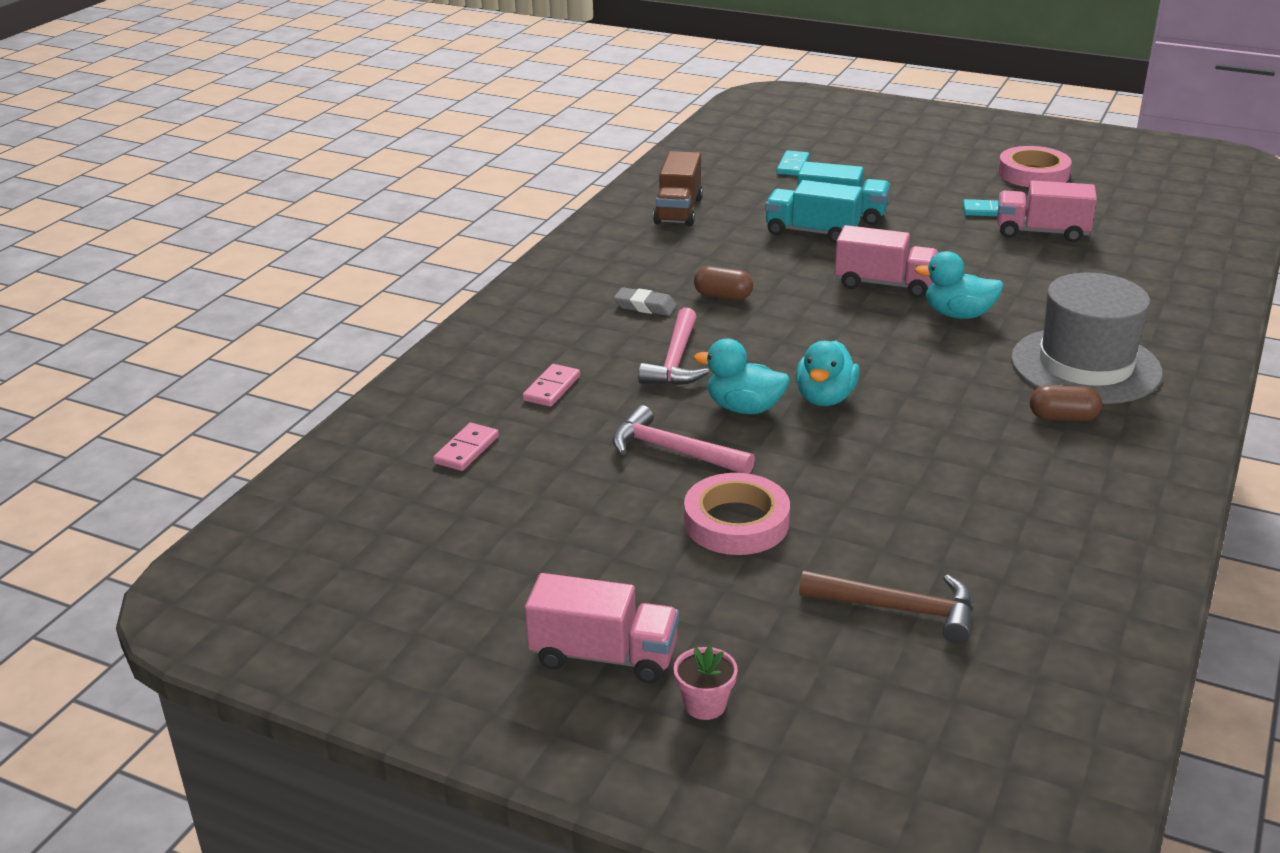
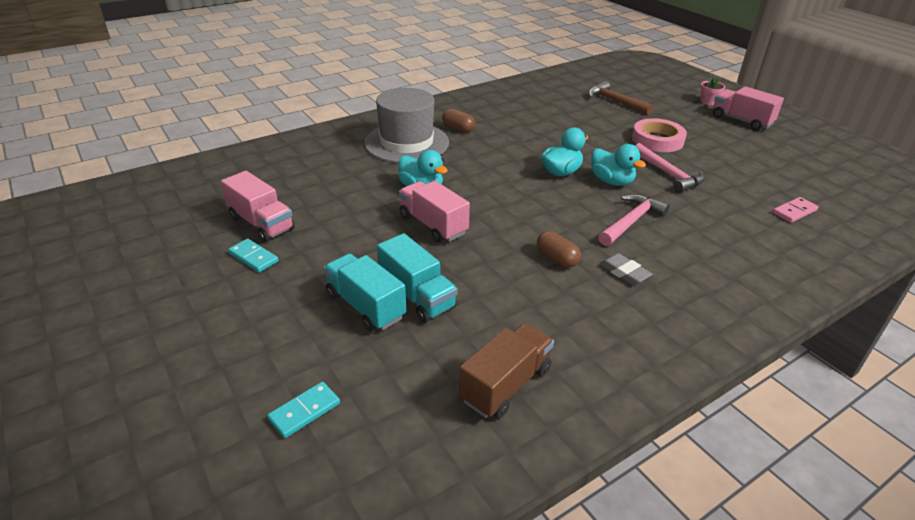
camera: 150 degrees left, 5 degrees up
(551, 388) = (727, 231): pink domino -> none
(1033, 174) = (139, 283): pink tape -> none

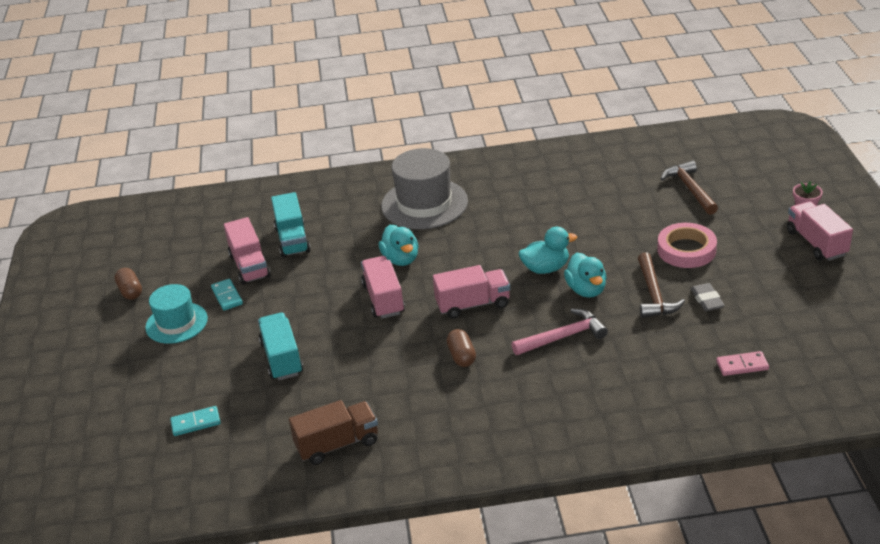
camera: 30 degrees right, 0 degrees up
(205, 298) = (176, 323): none -> turquoise hat
(417, 296) = (324, 360): turquoise truck -> turquoise truck (292, 240)
(458, 129) = (486, 196): brown capsule -> brown capsule (130, 291)
(525, 212) = (473, 304): none -> pink truck
(624, 272) = (508, 383): grey eraser -> grey eraser (707, 300)
(668, 174) = (654, 294): pink hammer -> brown hammer

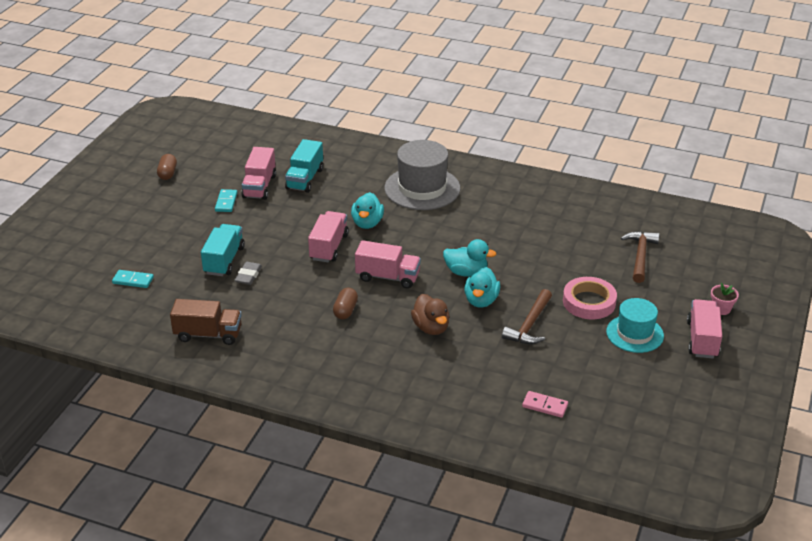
camera: 25 degrees right, 0 degrees up
(176, 323) = (178, 207): turquoise hat -> turquoise hat (635, 334)
(563, 337) = (431, 328): pink hammer -> brown duck
(707, 300) = (566, 346): grey eraser -> grey eraser (248, 275)

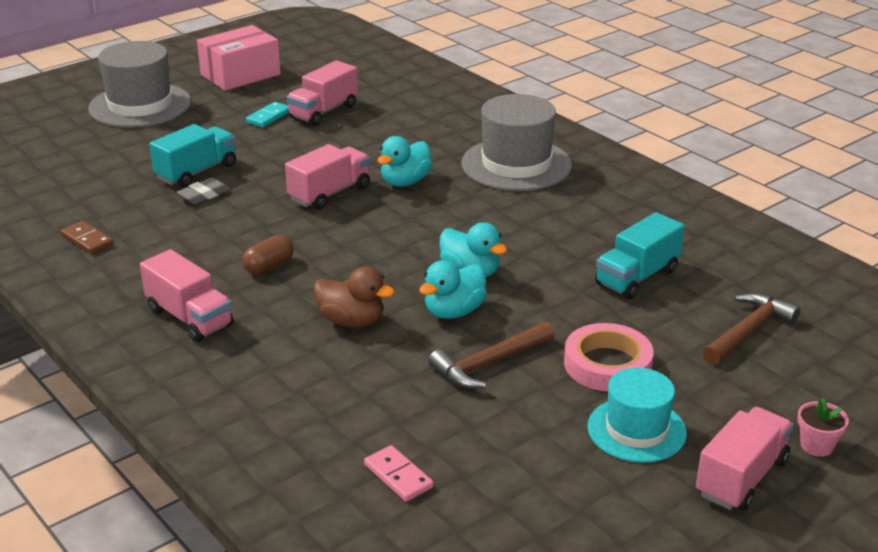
camera: 30 degrees right, 5 degrees down
(123, 221) = (140, 105): none -> grey hat
(133, 280) = (79, 162): turquoise domino -> none
(167, 173) = (240, 74): brown capsule -> pink box
(208, 334) = (87, 240): brown truck -> brown domino
(305, 179) = (384, 118): turquoise truck -> turquoise truck (637, 277)
(388, 277) = (363, 246): pink truck -> pink truck (189, 318)
(431, 328) = (352, 321): brown duck -> brown duck turned 75 degrees counterclockwise

